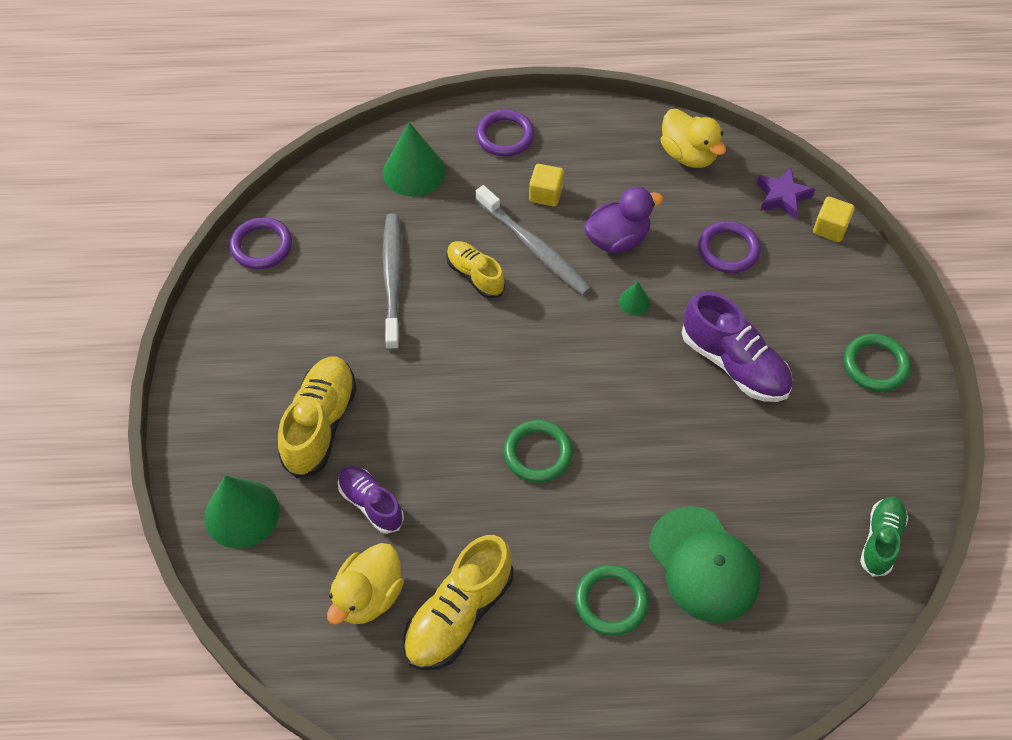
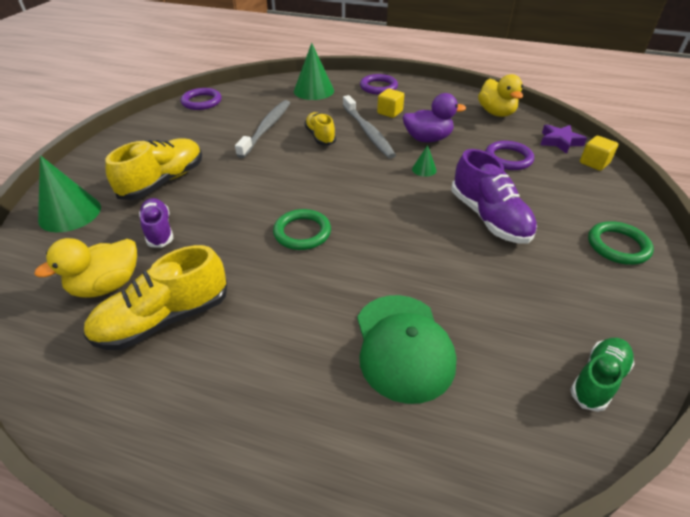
camera: 20 degrees right, 15 degrees down
(611, 602) = (300, 350): green ring -> none

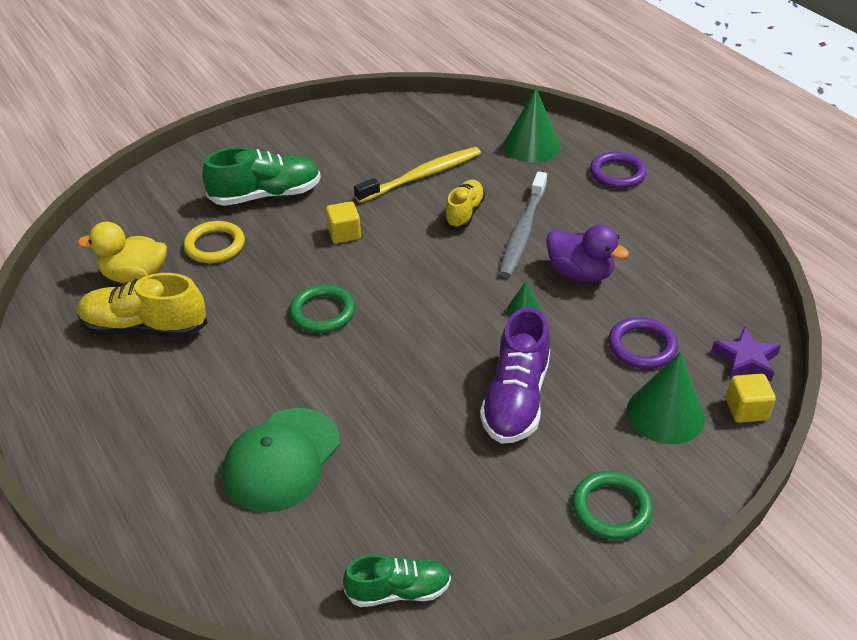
camera: 40 degrees right, 0 degrees up
(70, 213) = (168, 192): green cone -> green cone (665, 414)
(159, 230) = (215, 245): purple shoe -> yellow ring
(163, 181) = (266, 195): yellow shoe -> green shoe
(202, 102) = (395, 110): purple ring -> none
(267, 128) = (422, 176): grey toothbrush -> yellow toothbrush
(390, 112) = (583, 217): yellow cube -> yellow cube (344, 233)
(496, 113) = (721, 280): yellow duck -> none

